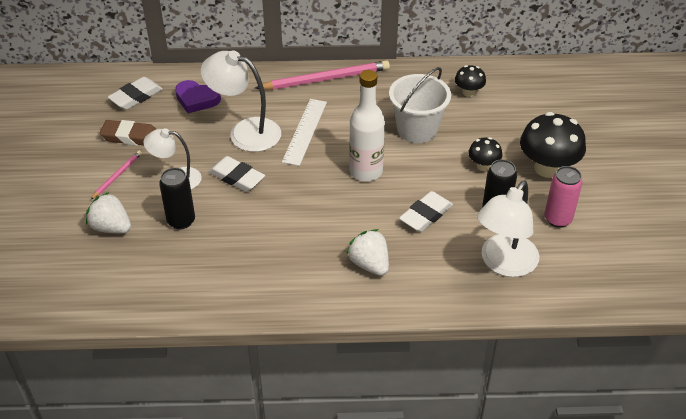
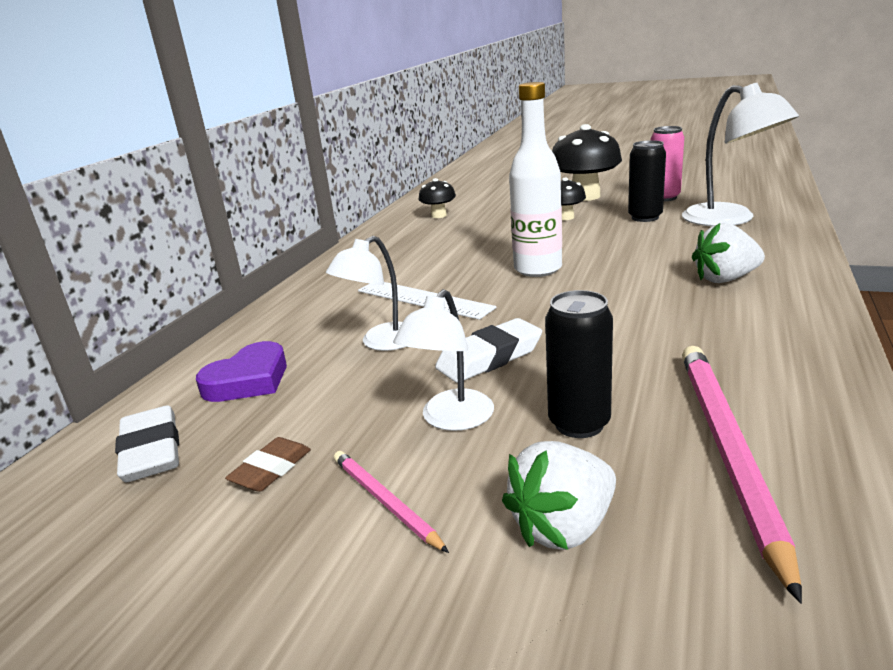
camera: 65 degrees left, 20 degrees down
(130, 137) = (271, 470): brown eraser -> brown eraser, size x0.64
(245, 132) = (381, 343): white lamp -> white lamp, size x0.64
(325, 79) = (327, 279): pink pencil -> pink pencil (727, 450)
(417, 129) = (479, 240): white bucket -> none
(425, 215) = (637, 245): white eraser -> none

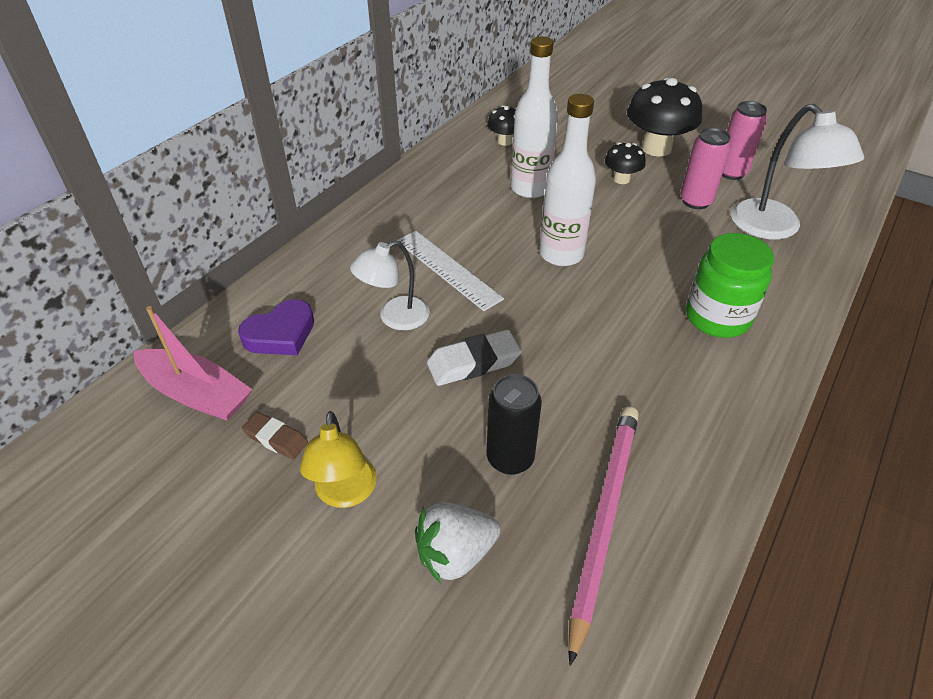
camera: 10 degrees right, 20 degrees up
(151, 451) = (197, 394): white eraser -> pink boat
(271, 470) = (276, 439): brown eraser -> brown eraser turned 75 degrees clockwise
(385, 501) = (345, 494): pink pencil -> yellow lamp
(451, 419) = (418, 425): white lamp -> none
(480, 237) = (530, 189): none -> white bottle
(645, 217) = (695, 201): black can -> pink can
(725, 279) = (717, 318): white strawberry -> green jar

